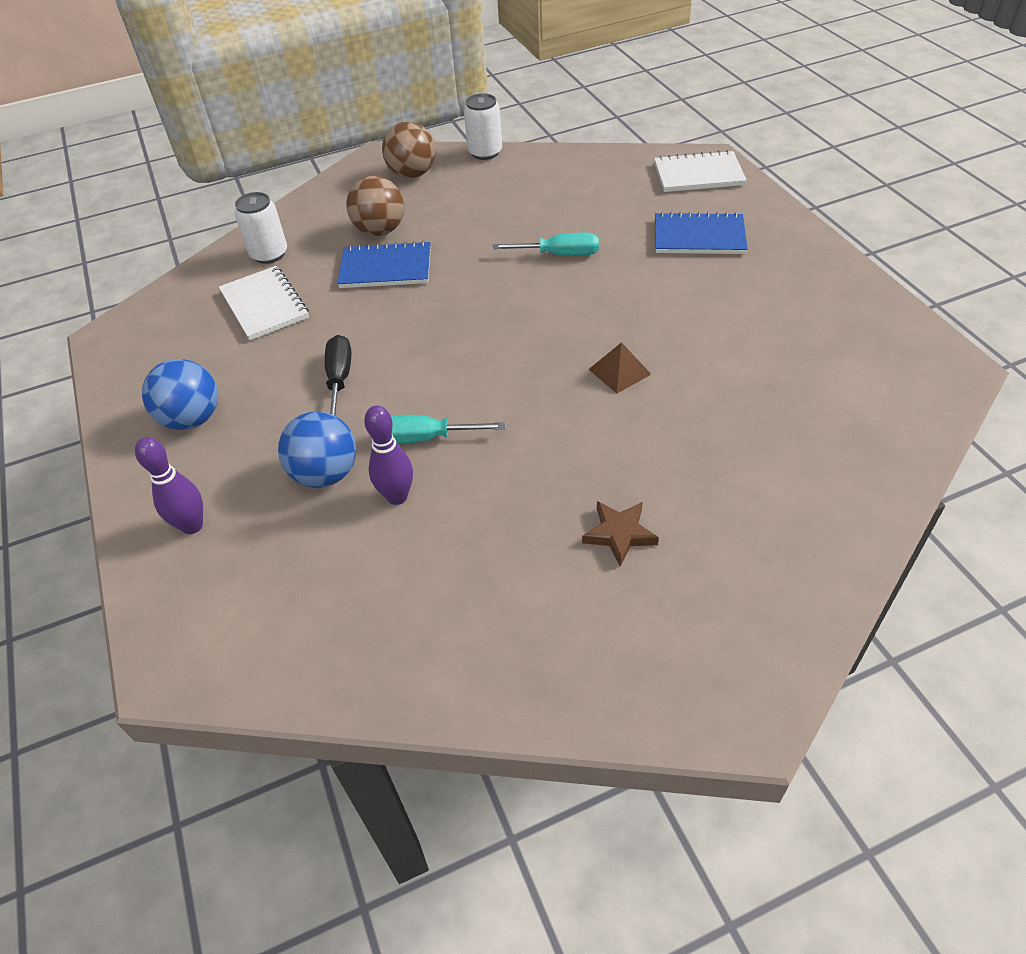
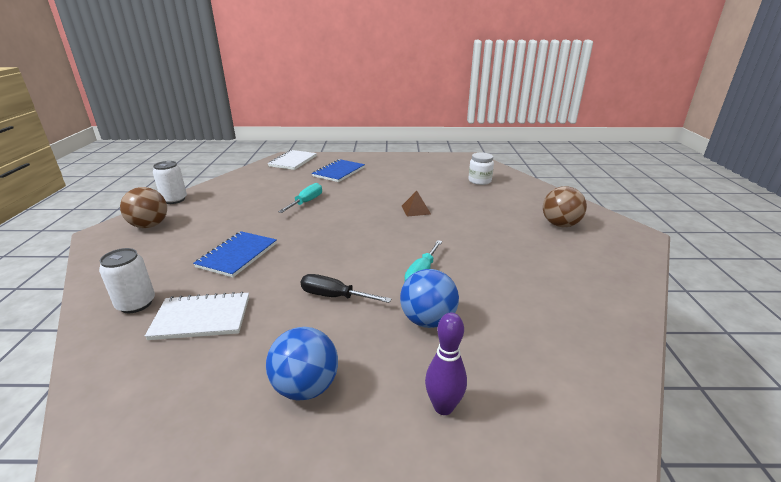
camera: 70 degrees left, 20 degrees down
(380, 231) = (192, 249): brown ball -> brown ball (560, 225)
(397, 496) = (467, 294): purple bowling pin -> none
(619, 534) = (528, 235): brown star -> none
(822, 417) = (479, 181): none -> white jar

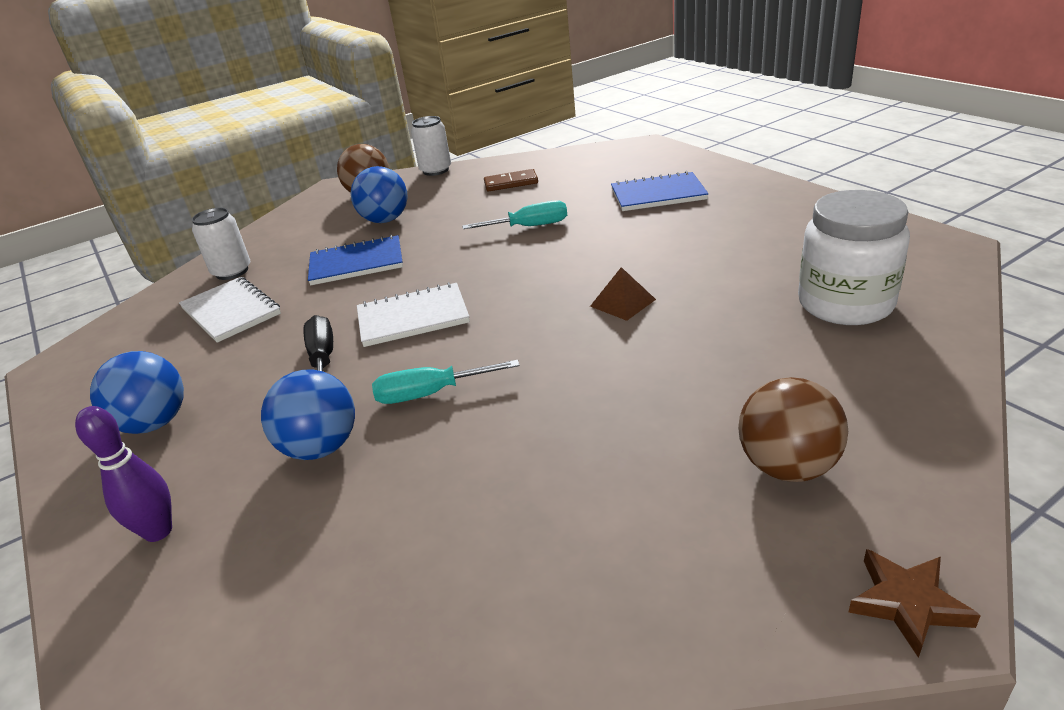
camera: 60 degrees right, 5 degrees up
(202, 231) = (385, 220): none -> blue ball
(247, 190) = (511, 183): none -> brown domino
(293, 161) = (639, 156): white notebook -> white notebook (413, 317)
(479, 181) = (845, 304): white jar -> white jar, size x1.68
(636, 235) = (907, 603): none -> brown star

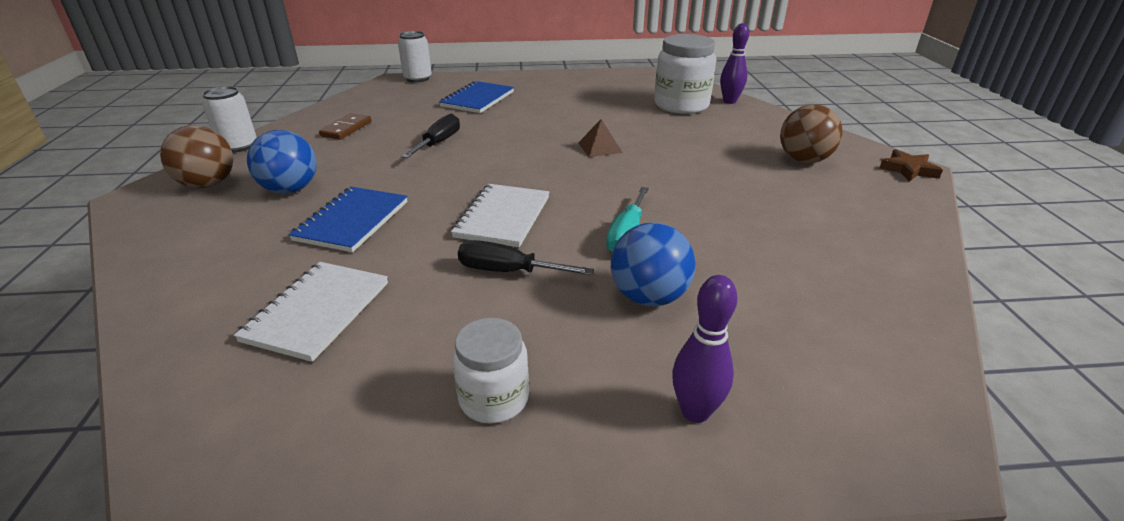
camera: 65 degrees left, 0 degrees up
(154, 423) = (494, 398): blue ball -> white jar
(231, 311) = (317, 311): white notebook -> white notebook turned 60 degrees counterclockwise
(232, 272) = (212, 297): white can -> white can (418, 78)
(529, 227) = (438, 143): turquoise screwdriver -> black screwdriver
(933, 334) = (729, 101): none -> purple bowling pin

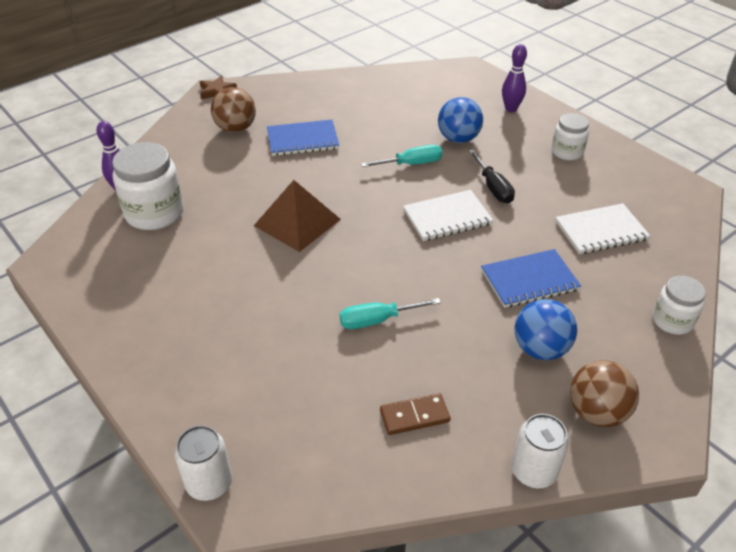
camera: 125 degrees left, 10 degrees up
(157, 274) = (672, 321): none -> white jar
(438, 143) = (377, 320): black screwdriver -> turquoise screwdriver
(477, 99) = (244, 365): blue notebook -> blue notebook (302, 140)
(600, 147) = (297, 222): brown pyramid -> brown pyramid, size x1.88

